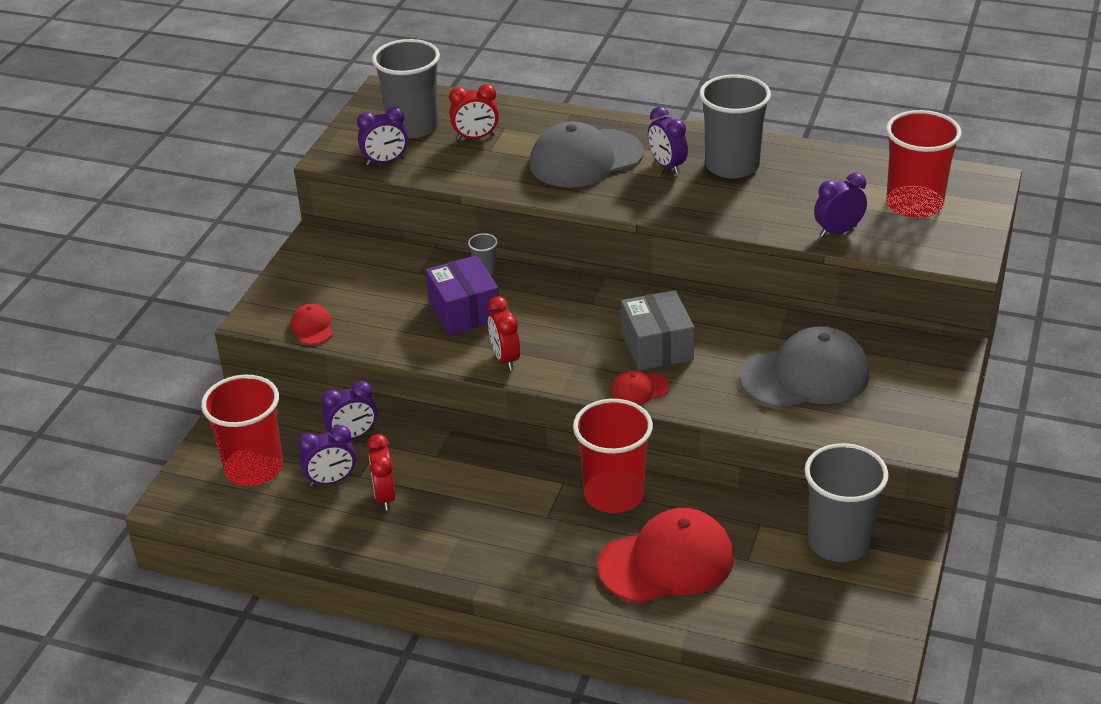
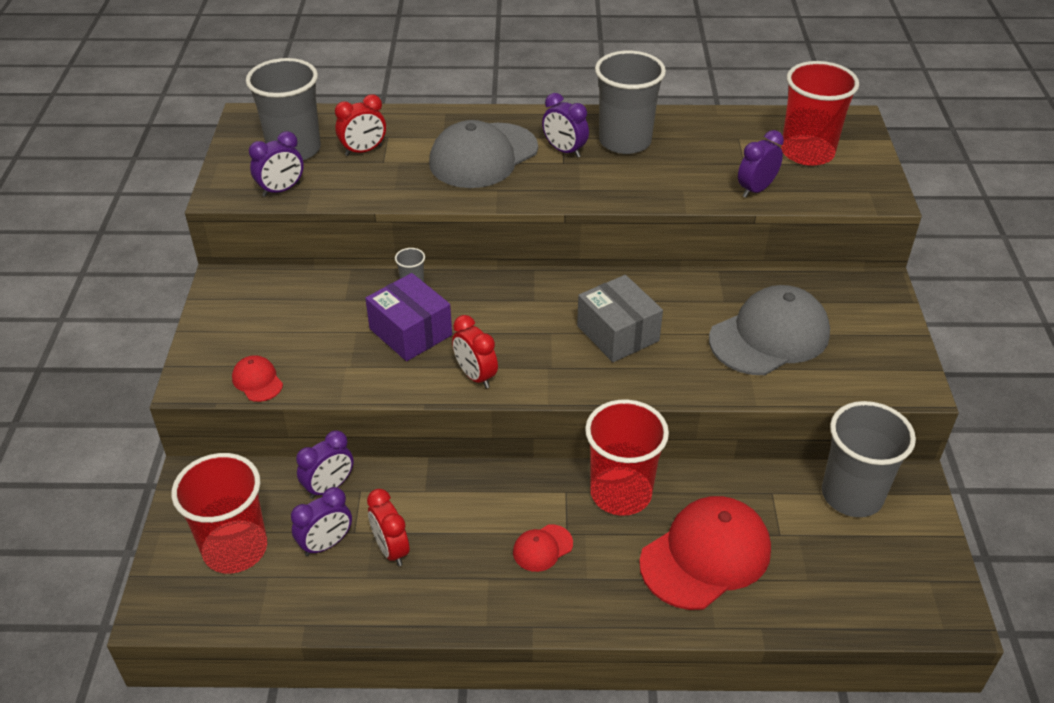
camera: 20 degrees left, 5 degrees up
(640, 389) = (623, 382): red cap -> red cap (542, 548)

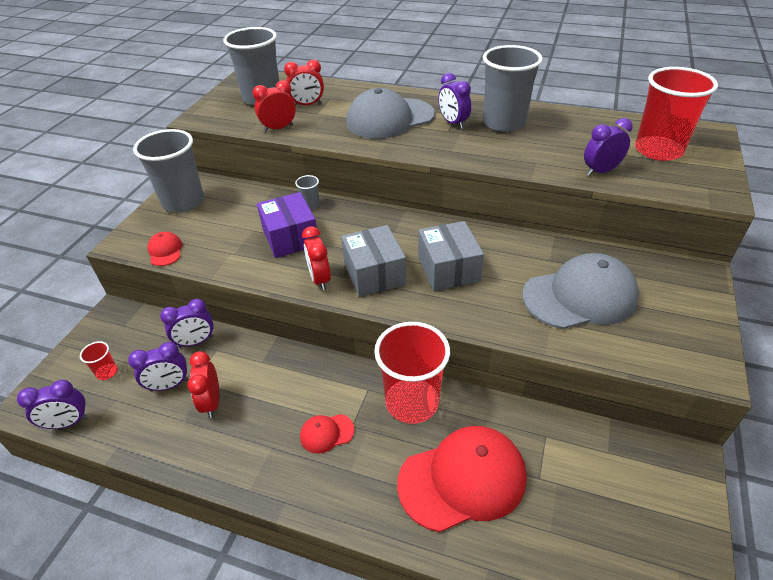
camera: 20 degrees right, 0 degrees up
(235, 549) = (107, 372): red cup -> red cup, size x0.42
(281, 190) = (236, 121): purple clock -> purple clock (68, 423)
(346, 192) = (278, 128): none -> red clock
(536, 356) = (374, 273): none -> grey box
(852, 495) = (622, 458): grey cup -> grey cup (183, 202)

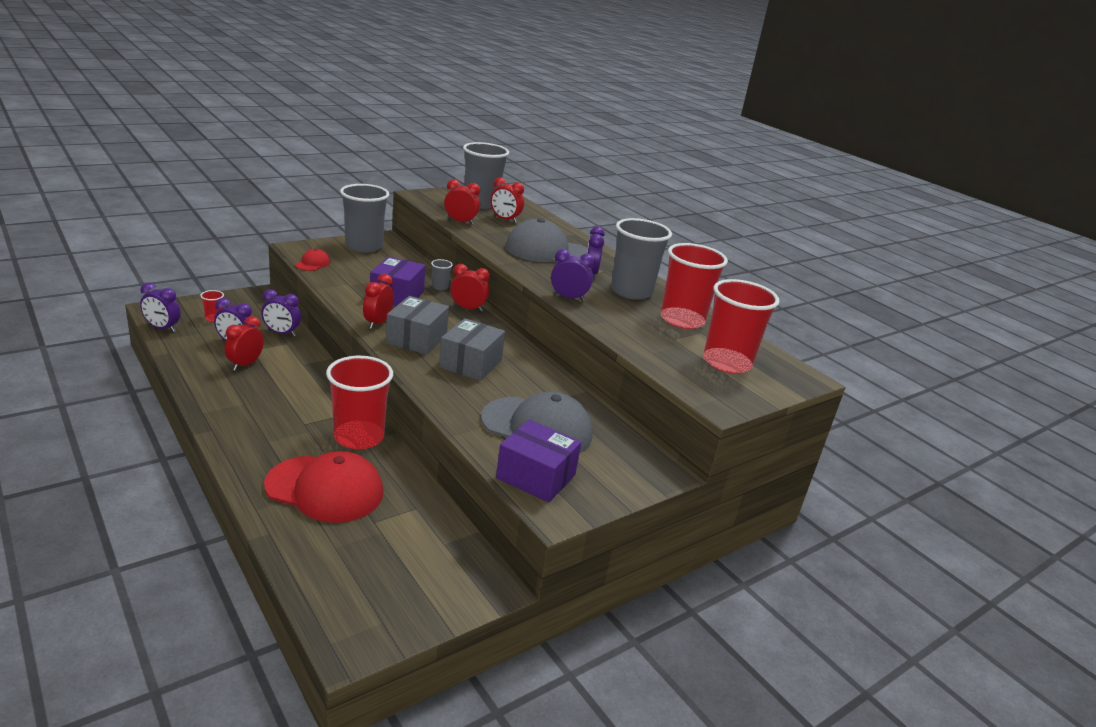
camera: 30 degrees right, 15 degrees down
(326, 433) = (284, 417): red cap -> none
(363, 213) = (468, 308): none -> red clock
(574, 129) = (682, 320): none -> red cup
(600, 171) = (647, 348): purple clock -> purple clock (568, 298)
(649, 345) = (536, 476): none -> purple box

